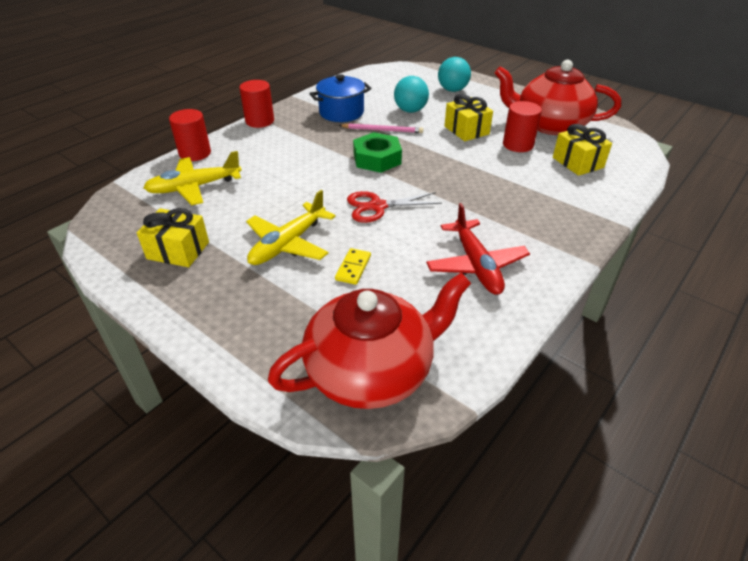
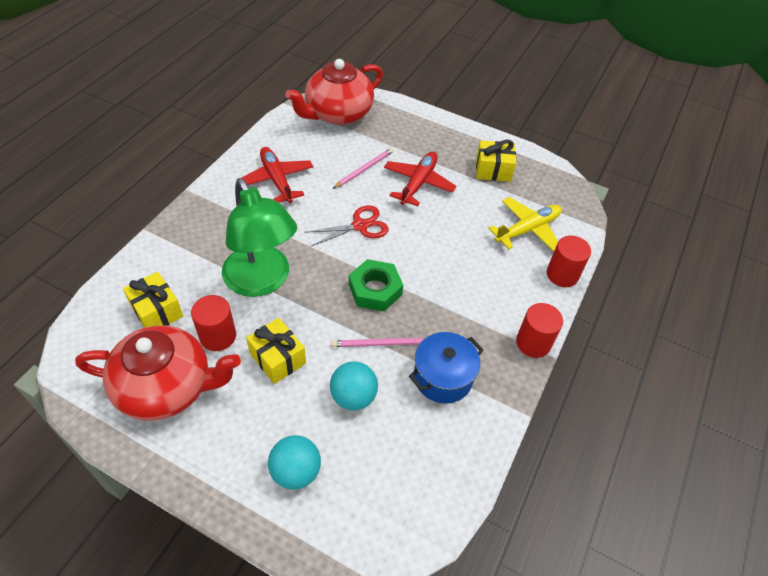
camera: 165 degrees right, 10 degrees up
(288, 244) = (418, 183): yellow plane -> red plane
(353, 268) = (364, 169): yellow domino -> pink pencil
(484, 173) = (262, 281): none -> green lamp

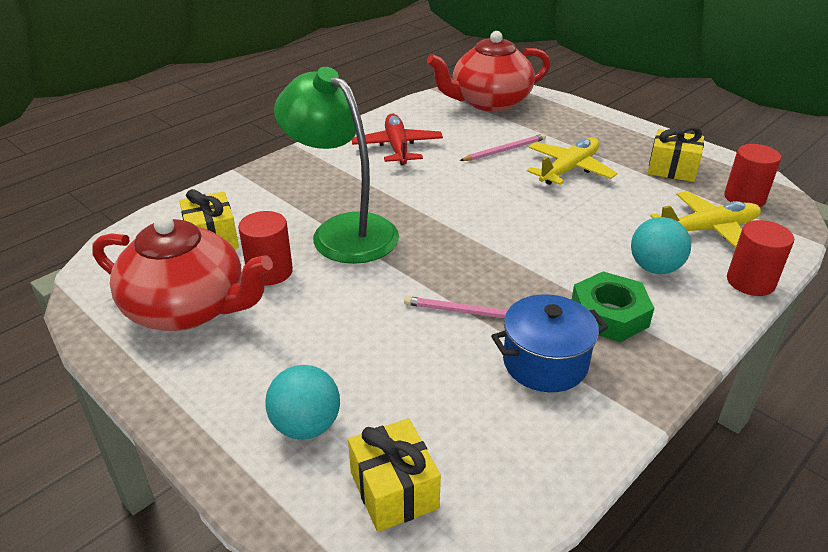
camera: 20 degrees right, 15 degrees down
(262, 281) = (343, 230): green lamp -> green lamp turned 150 degrees clockwise
(277, 358) = (331, 304): yellow gift -> yellow gift (393, 490)
(353, 396) = (414, 360): turquoise ball -> turquoise ball (654, 268)
(360, 226) = (482, 198): red scissors -> none
(375, 290) = (480, 259): green nut -> green nut (609, 315)
(418, 183) = (569, 169): red plane -> yellow plane
(533, 343) = (690, 348): red cylinder -> red cylinder (744, 198)

